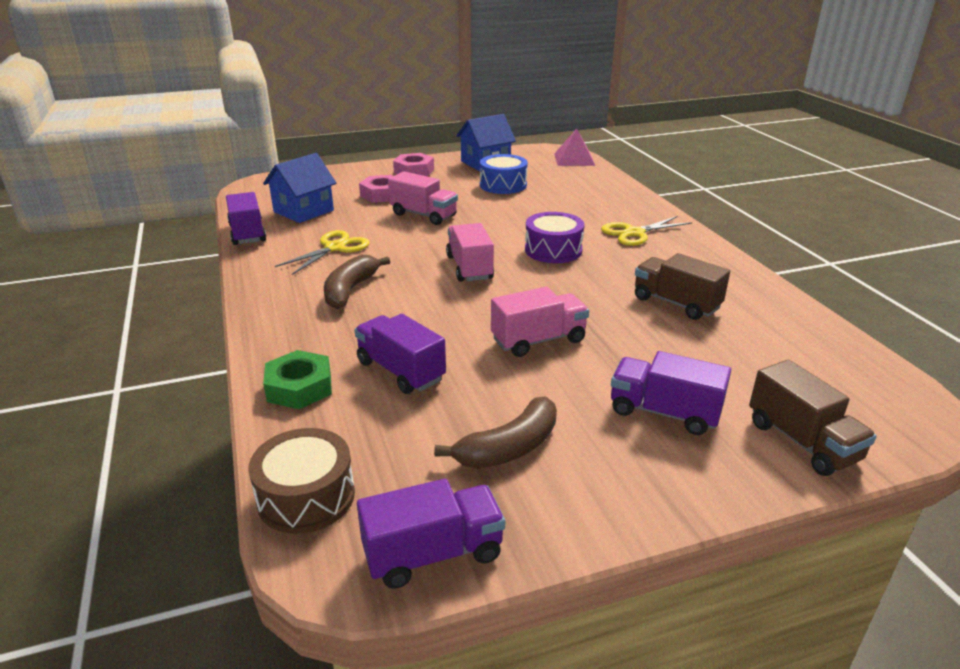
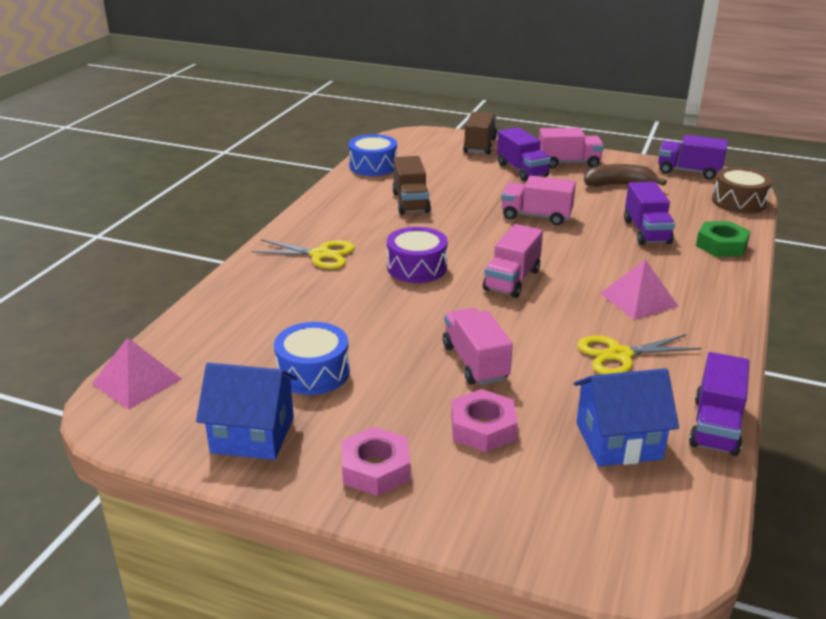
camera: 140 degrees left, 0 degrees up
(350, 290) = (638, 299): brown banana -> pink pyramid
(634, 467) = (568, 163): none -> pink truck
(812, 333) = (373, 166): none -> blue drum

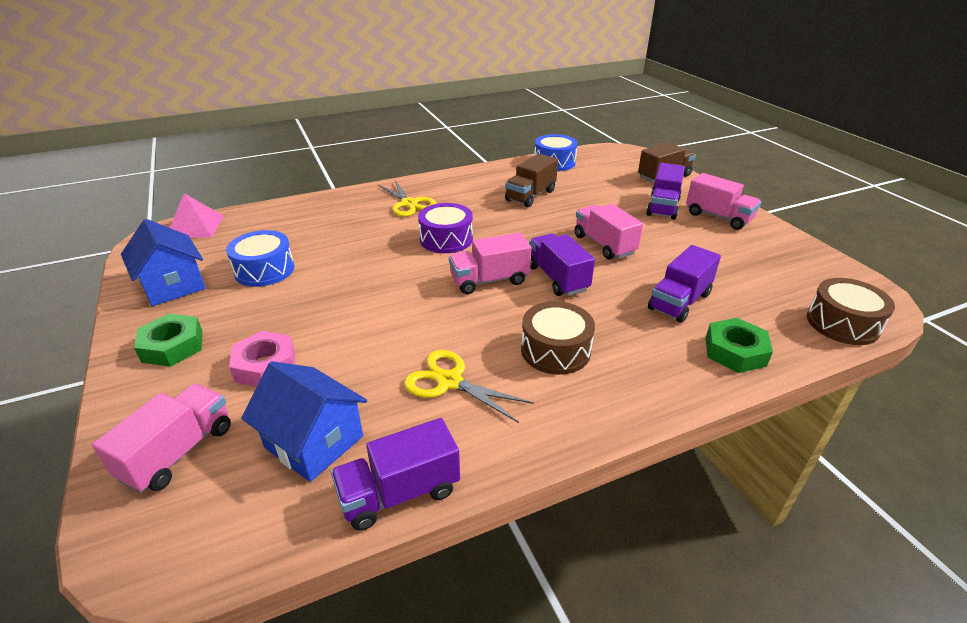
camera: 45 degrees right, 5 degrees up
(375, 468) = (173, 346): pink nut -> green nut
(475, 362) = (350, 321): pink truck -> pink truck (178, 452)
(619, 185) = (732, 253): brown banana -> none
(638, 299) = (555, 350): pink pyramid -> brown drum
(689, 171) = (837, 272): purple truck -> purple truck (557, 278)

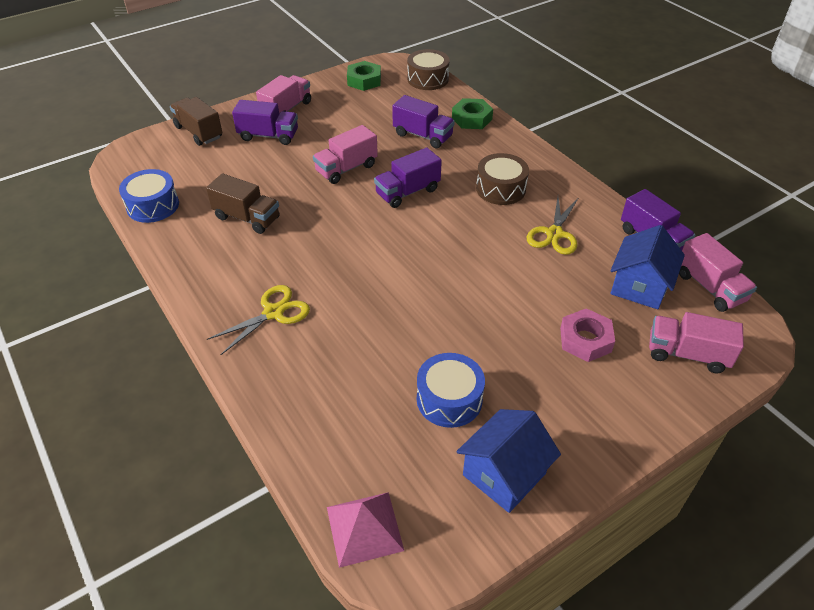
camera: 100 degrees left, 10 degrees up
(173, 346) = (592, 418): green nut -> green nut (364, 80)
(446, 239) = (354, 267): purple drum -> none
(489, 280) = (422, 229): pink truck -> pink truck (709, 287)

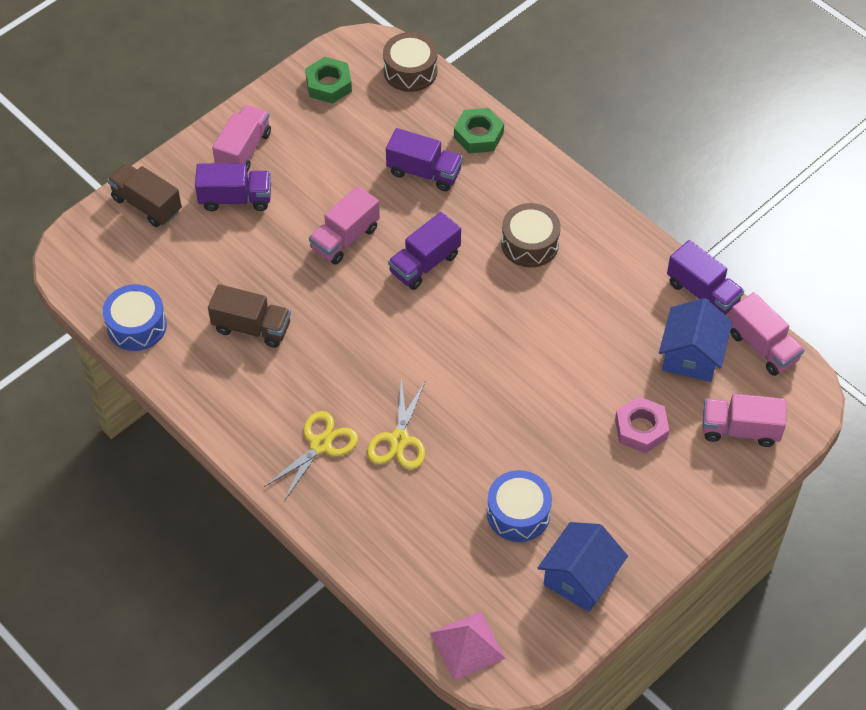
camera: 10 degrees left, 10 degrees up
(554, 234) = (597, 300): yellow scissors -> yellow scissors (399, 440)

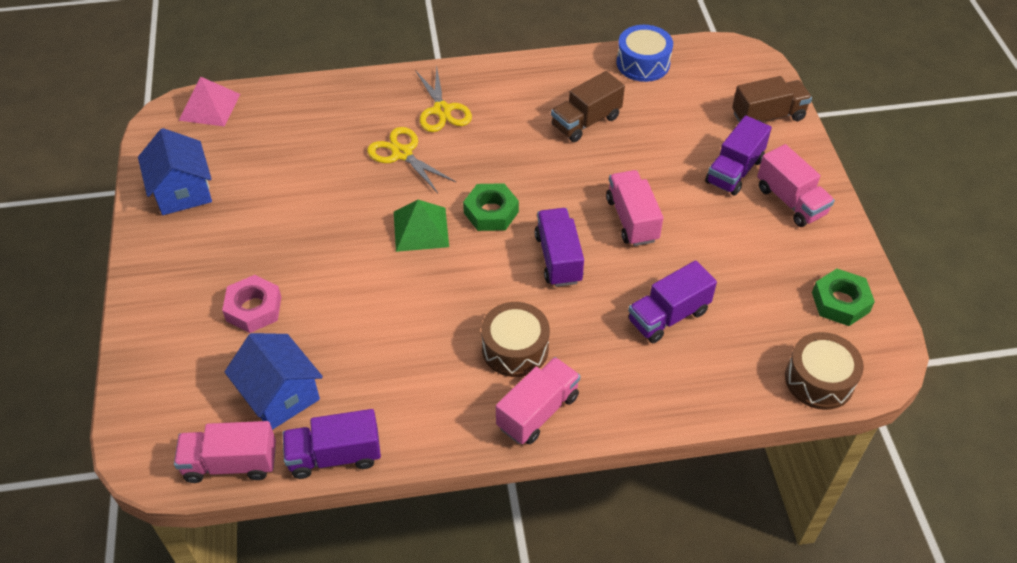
camera: 125 degrees right, 5 degrees down
(471, 371) = (420, 229): none -> green pyramid
(478, 135) = (685, 388): green nut -> green nut (491, 212)
(518, 513) = (270, 187): blue drum -> none
(740, 429) = (176, 380): pink truck -> pink truck (538, 411)

